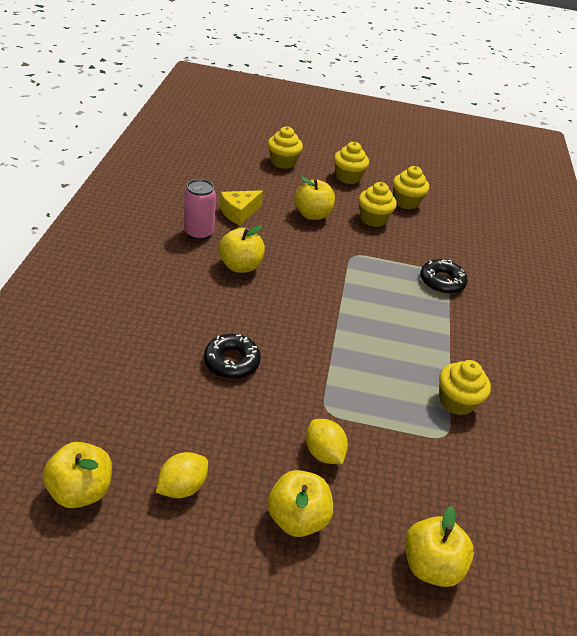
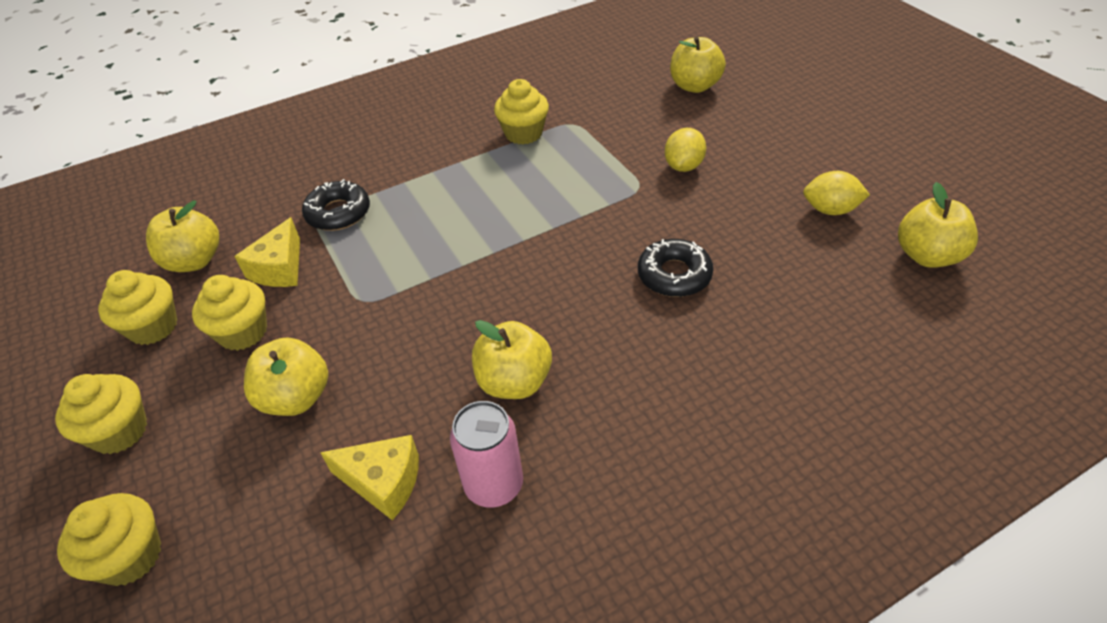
camera: 120 degrees left, 5 degrees up
(297, 518) = (755, 147): yellow apple -> yellow apple (194, 261)
(411, 245) = (280, 268): none -> yellow cheese

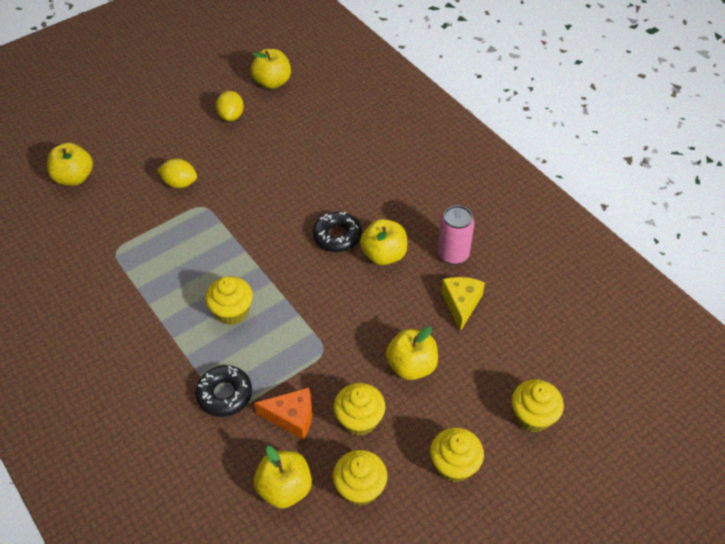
camera: 100 degrees left, 5 degrees up
(280, 268) = (292, 417): yellow cheese -> orange cheese
(523, 133) = (125, 282): yellow cupcake -> yellow cupcake (232, 311)
(674, 275) = (291, 186): black donut -> black donut (337, 236)

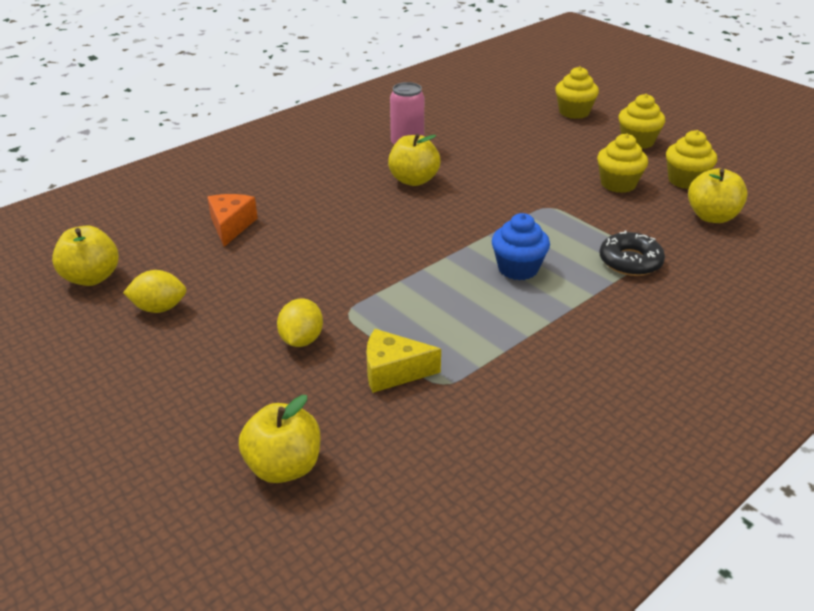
camera: 95 degrees left, 15 degrees down
(232, 311) = (518, 268): yellow cupcake -> blue cupcake
(292, 417) = (635, 219): orange cheese -> orange cheese (231, 226)
(337, 236) = (391, 208): black donut -> none
(411, 366) = (547, 162): yellow apple -> none
(461, 304) = (468, 141): yellow cheese -> yellow cheese (393, 372)

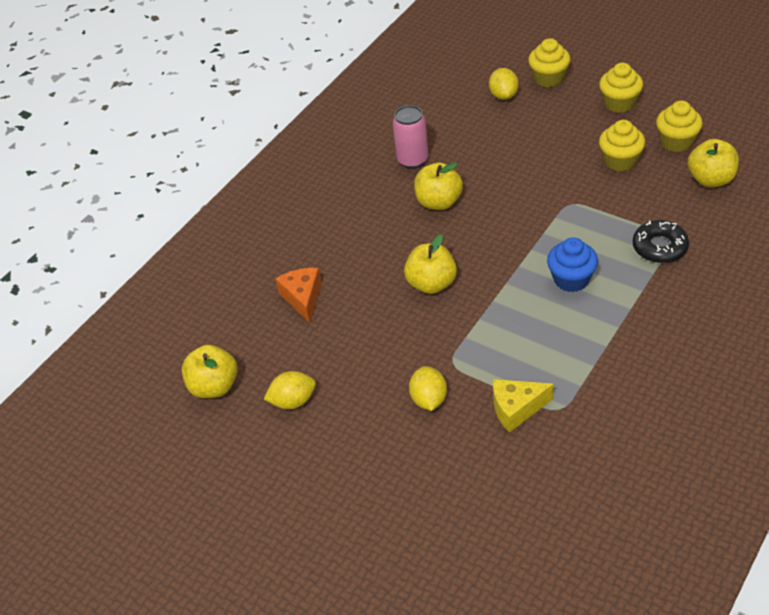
camera: 10 degrees left, 10 degrees up
(284, 466) = (475, 514): yellow apple -> yellow apple (431, 284)
(523, 116) = (503, 95): none -> yellow lemon

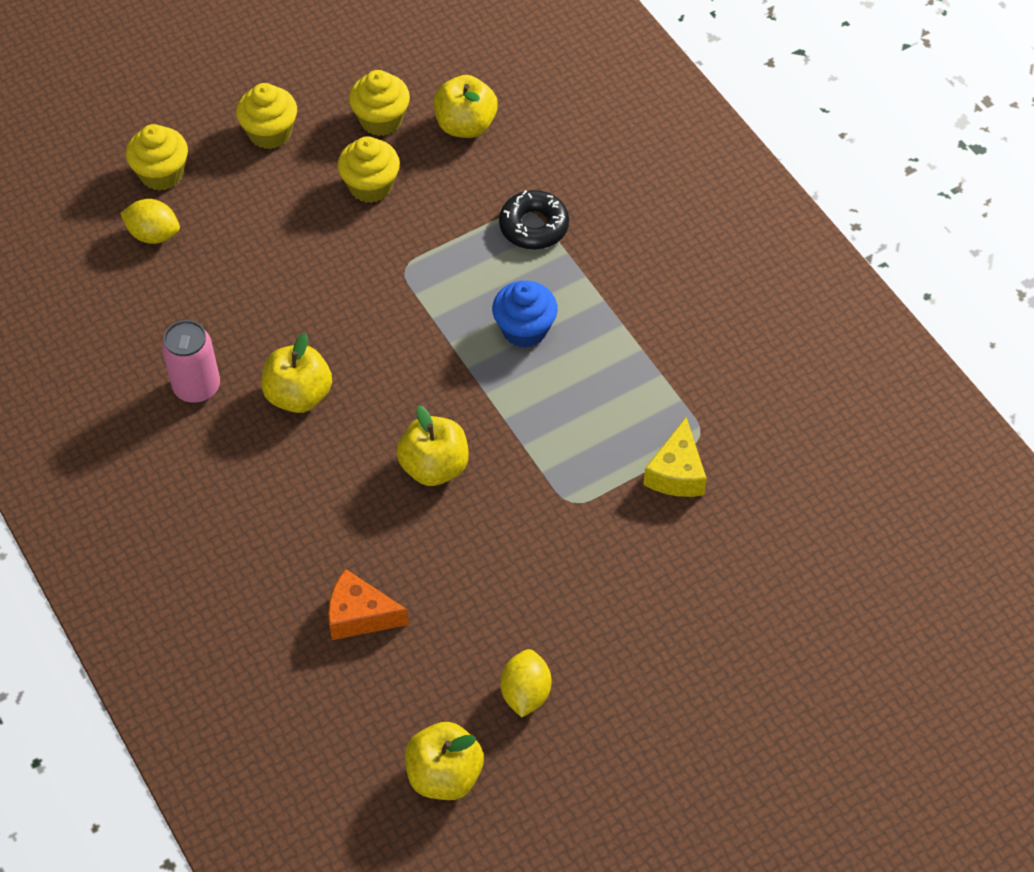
camera: 70 degrees left, 10 degrees up
(429, 399) = (611, 550): yellow lemon -> none

